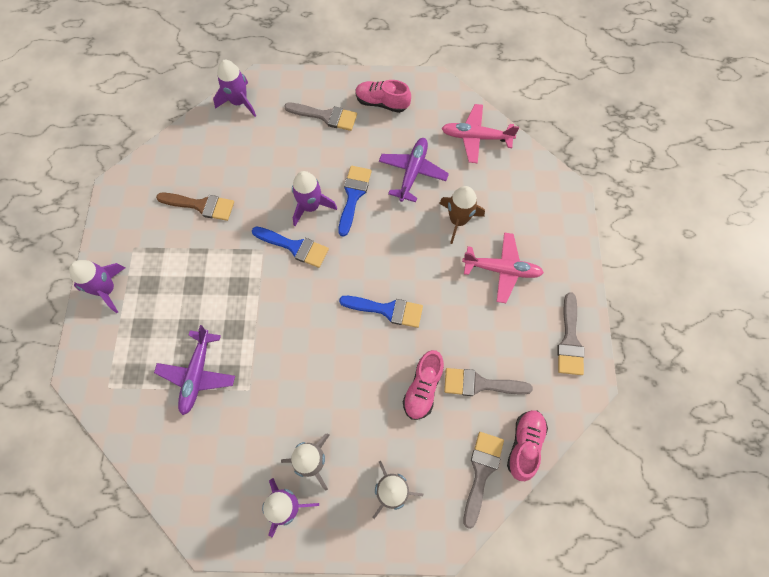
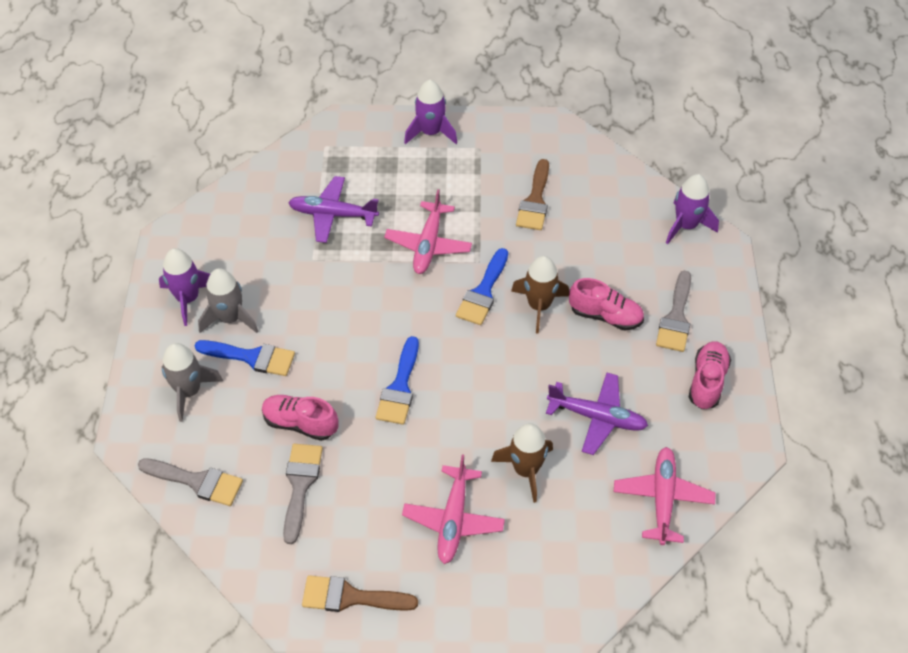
camera: 90 degrees right, 15 degrees down
(241, 290) = (428, 245): none -> pink plane
(311, 206) = (539, 306): purple rocket -> brown rocket
(353, 195) = (557, 350): blue brush -> blue brush (252, 357)
(524, 445) = (222, 530): pink shoe -> pink shoe (605, 316)
(570, 340) = (350, 597): grey brush -> brown brush

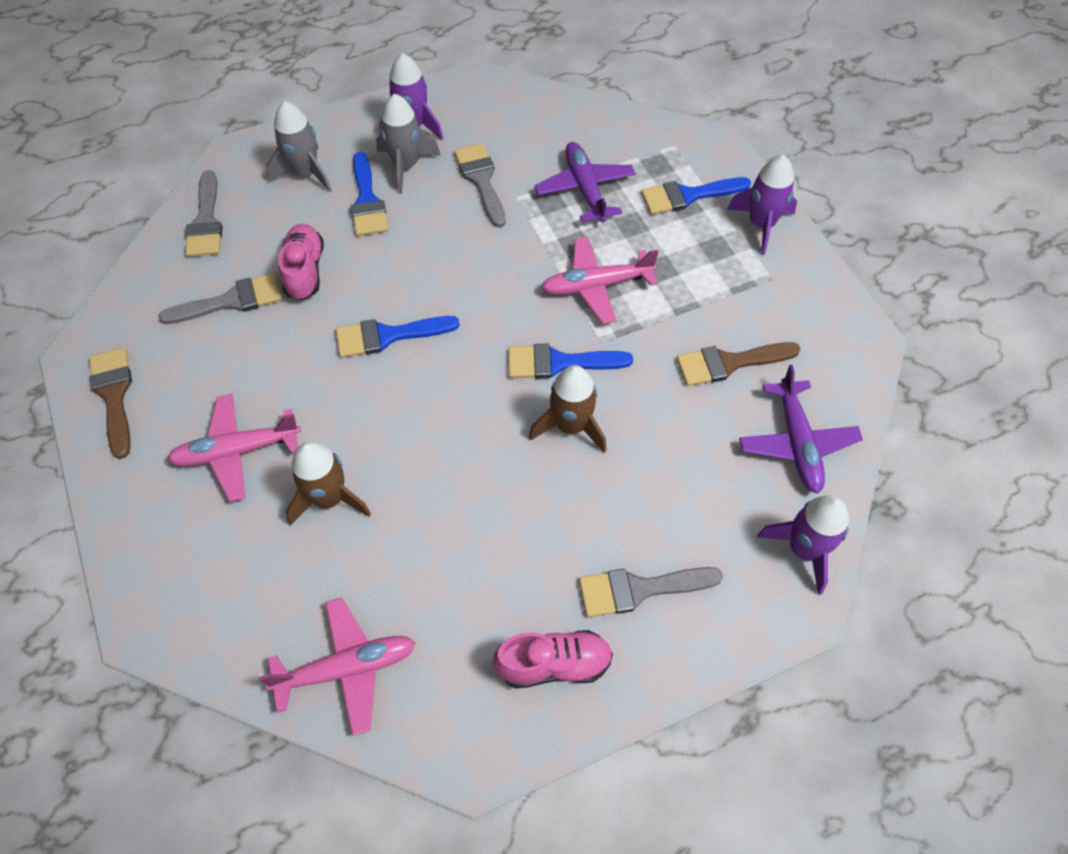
camera: 65 degrees right, 5 degrees up
(280, 274) = (481, 180): none -> grey brush
(379, 159) = (688, 196): none -> blue brush
(597, 417) = (436, 549): purple plane -> purple plane (797, 443)
(605, 316) = (595, 504): pink shoe -> none

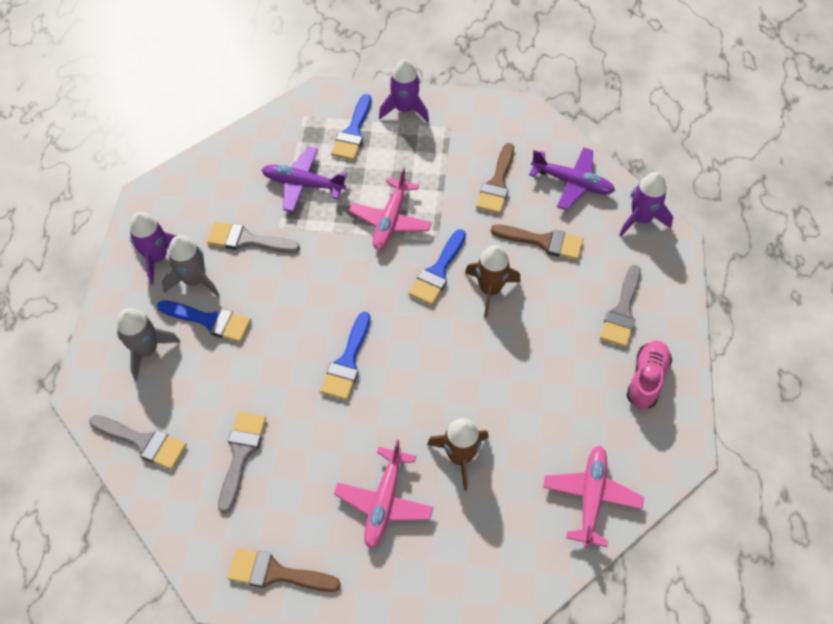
camera: 60 degrees left, 0 degrees up
(305, 271) = (248, 391): pink shoe -> none
(681, 451) = (543, 242): none -> brown brush

